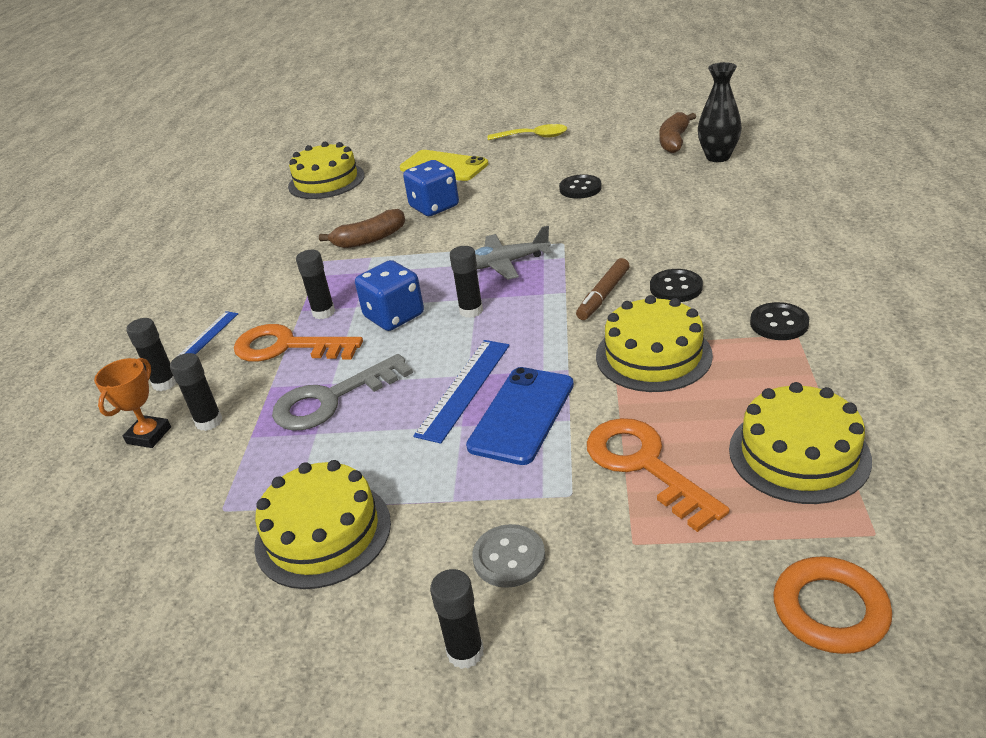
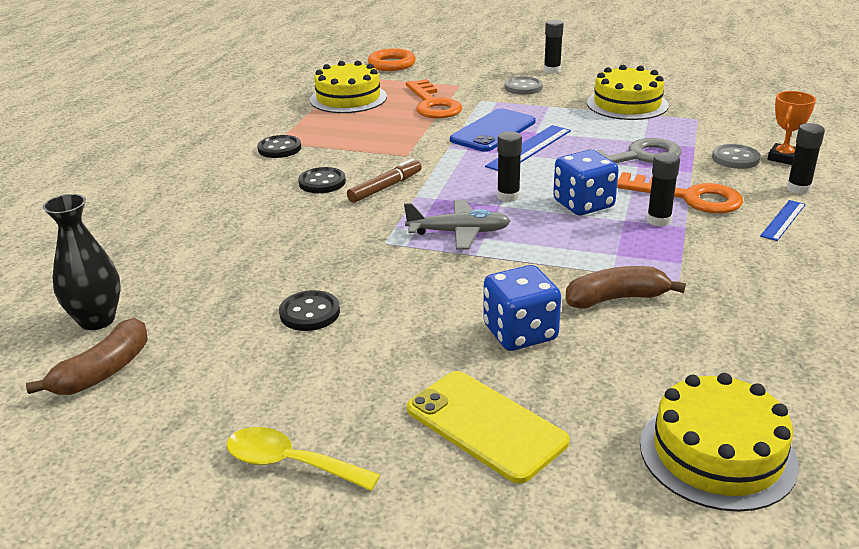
camera: 170 degrees left, 5 degrees down
(209, 422) = (735, 158): black glue stick -> grey button
(653, 355) = (383, 145): yellow cake -> none

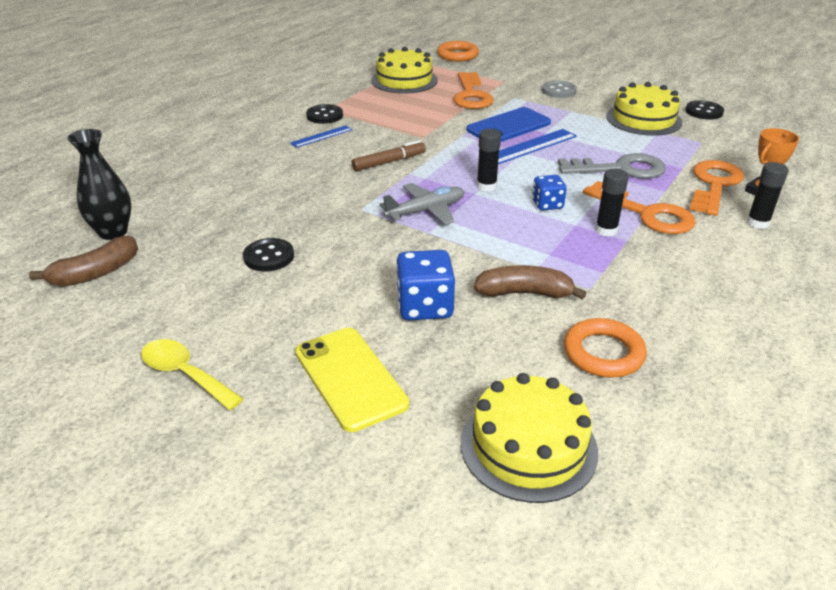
camera: 15 degrees right, 5 degrees up
(322, 182) = (341, 149): black button -> black button (704, 112)
(459, 232) = (426, 211): grey plane -> grey plane turned 45 degrees counterclockwise
(552, 70) = (594, 78): black glue stick -> none
(583, 204) = (547, 204): blue dice -> blue dice, size x0.62
(732, 343) = (603, 353): none -> orange ring
(735, 158) = (714, 185): grey button -> orange key
(783, 220) = (723, 250): blue ruler -> blue ruler (321, 136)

